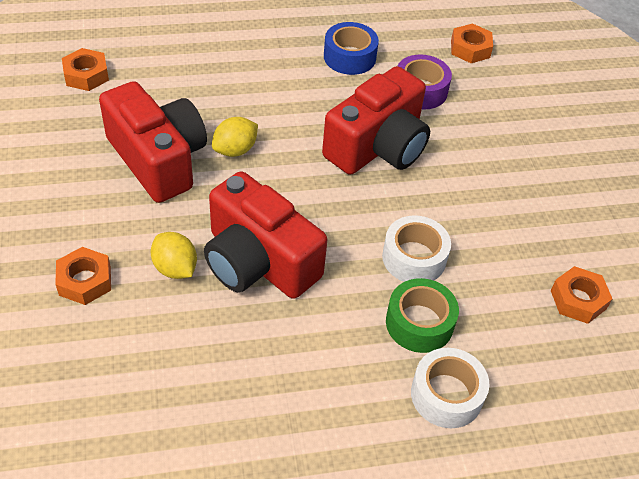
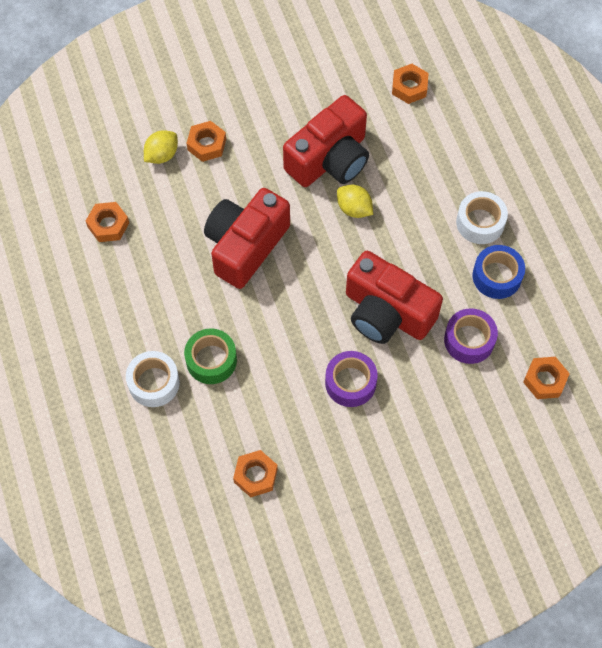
camera: 85 degrees right, 15 degrees up
(175, 268) = (228, 195): yellow lemon -> yellow lemon (162, 155)
(178, 424) = (108, 225): none -> orange nut
(414, 258) = (272, 351): white tape -> white tape (480, 222)
(462, 192) = (350, 383): none -> purple tape

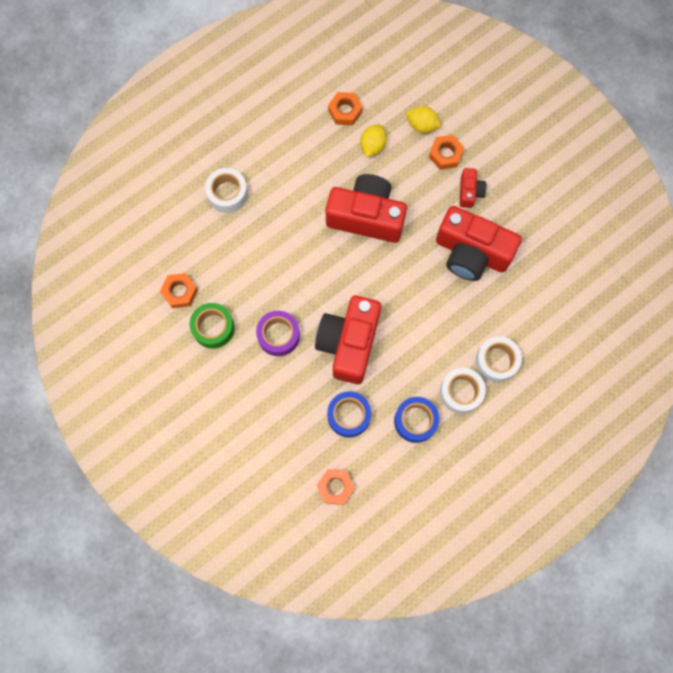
camera: 70 degrees right, 10 degrees up
(211, 360) = (260, 227): green tape -> green tape (213, 328)
(260, 137) = (469, 192): none -> red camera
(354, 209) = (433, 287): yellow lemon -> yellow lemon (372, 146)
(409, 87) = (570, 293): orange nut -> none
(458, 178) = (496, 361): none -> white tape
(469, 340) = (349, 416): purple tape -> blue tape

